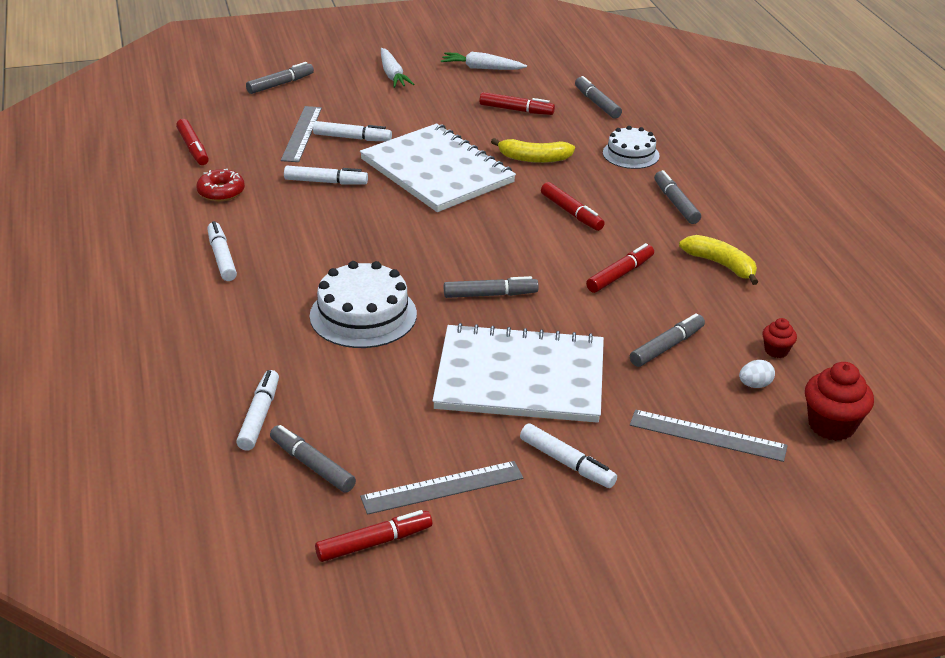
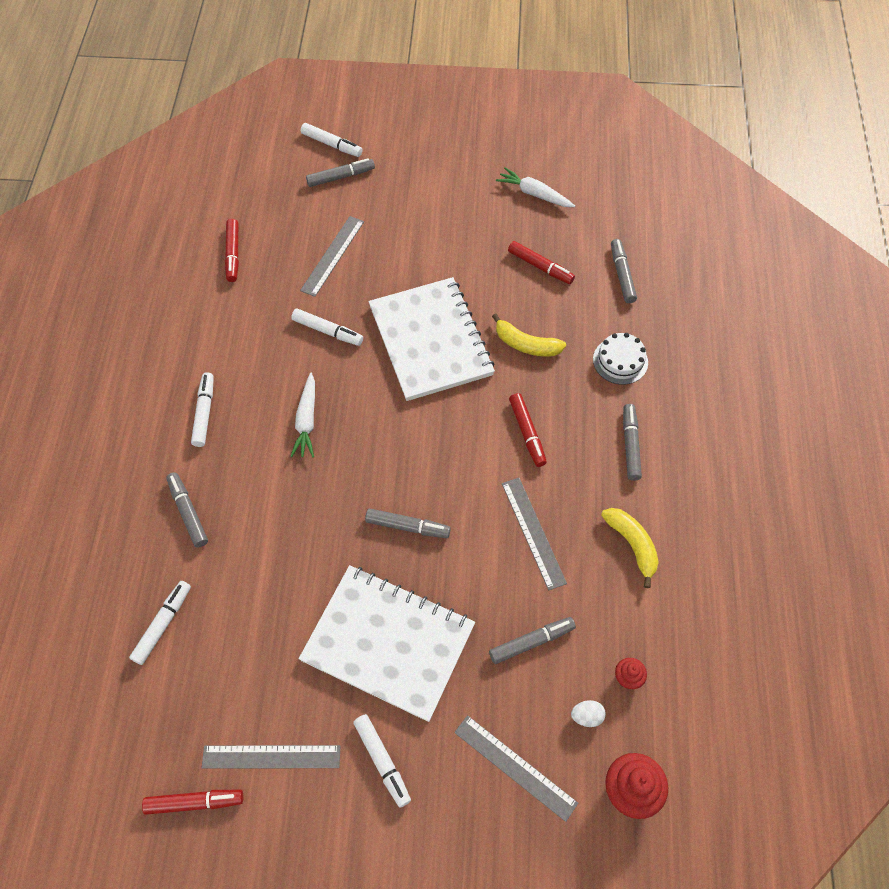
camera: 20 degrees right, 25 degrees up
(221, 192) = (235, 322): red donut -> none
(312, 465) = (181, 696): grey marker -> grey marker (188, 512)
(352, 138) = (374, 273): white marker -> white marker (331, 144)
(363, 315) = (291, 522): white cake -> none
(392, 75) = (447, 185): white carrot -> white carrot (306, 420)
(620, 274) = (533, 532): red marker -> grey ruler

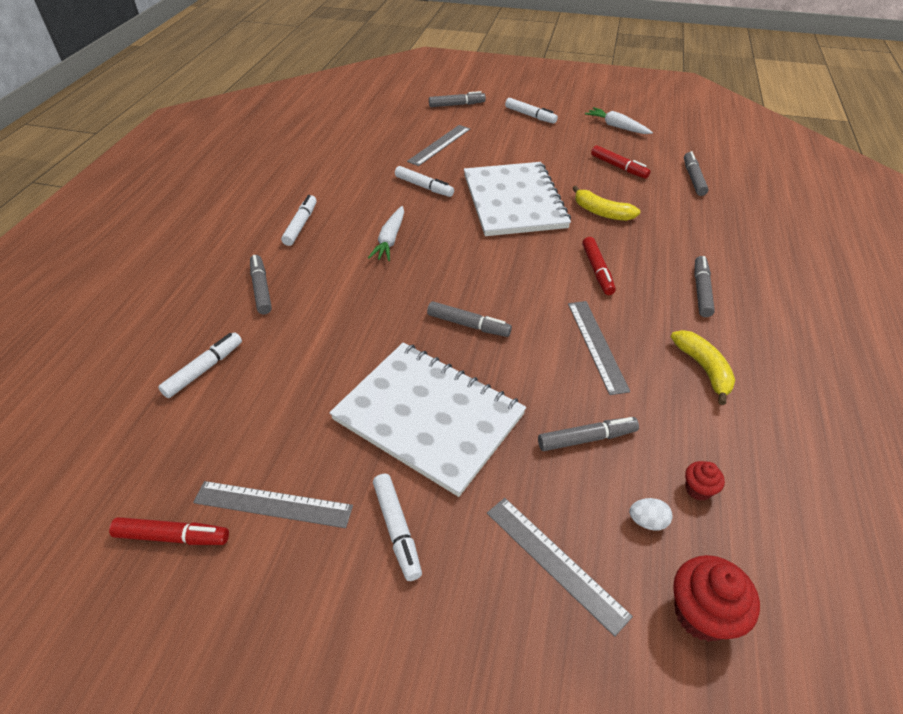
camera: 10 degrees right, 15 degrees down
(233, 254) = (358, 137): red marker -> none
(331, 144) = (453, 88): white marker -> white marker (530, 116)
(620, 361) = (691, 232): white cake -> none

